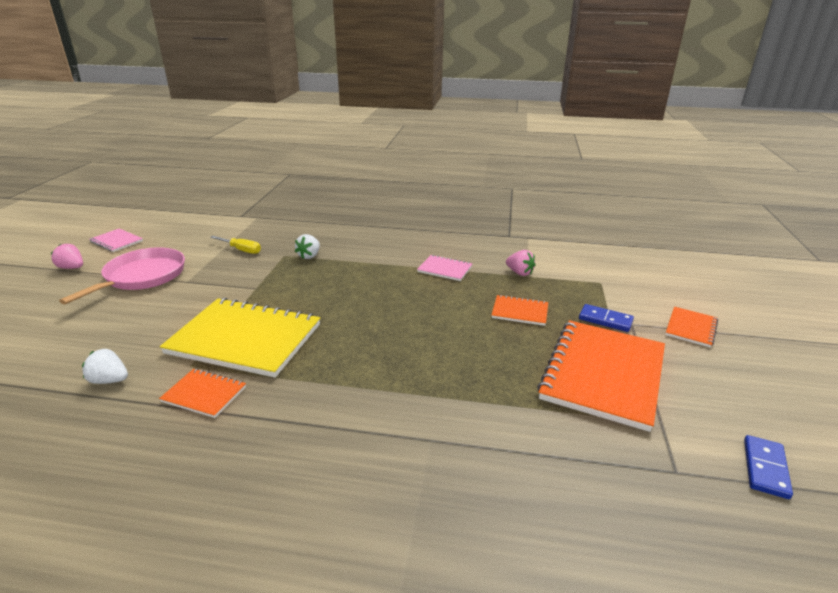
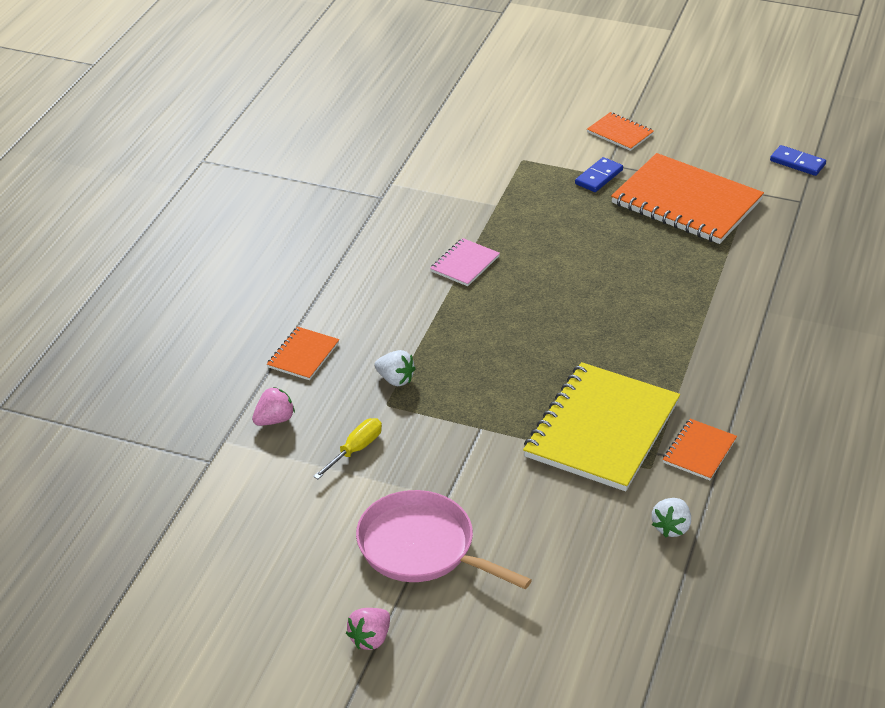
camera: 80 degrees left, 10 degrees up
(116, 241) = (276, 606): pink notebook -> none
(519, 273) = (487, 209): pink strawberry -> pink strawberry (274, 420)
(520, 311) = (574, 226): orange notebook -> orange notebook (303, 355)

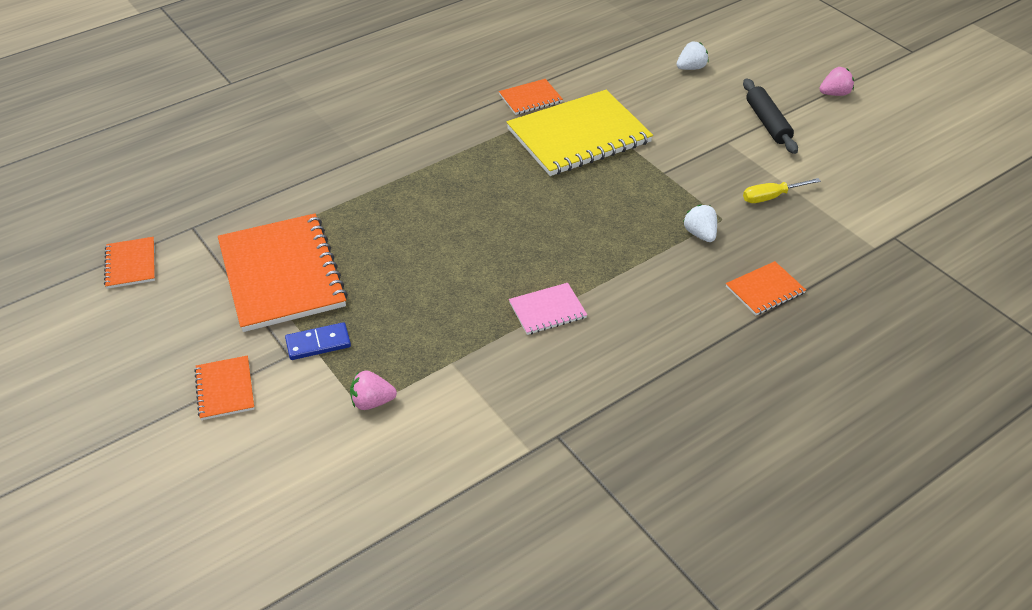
camera: 145 degrees left, 5 degrees up
(274, 420) = (823, 246): pink strawberry -> pink strawberry (372, 402)
(421, 547) = (767, 123): pink pan -> black rolling pin
(671, 527) = (598, 71): white strawberry -> white strawberry (691, 68)
(797, 163) = (131, 264): blue domino -> orange notebook

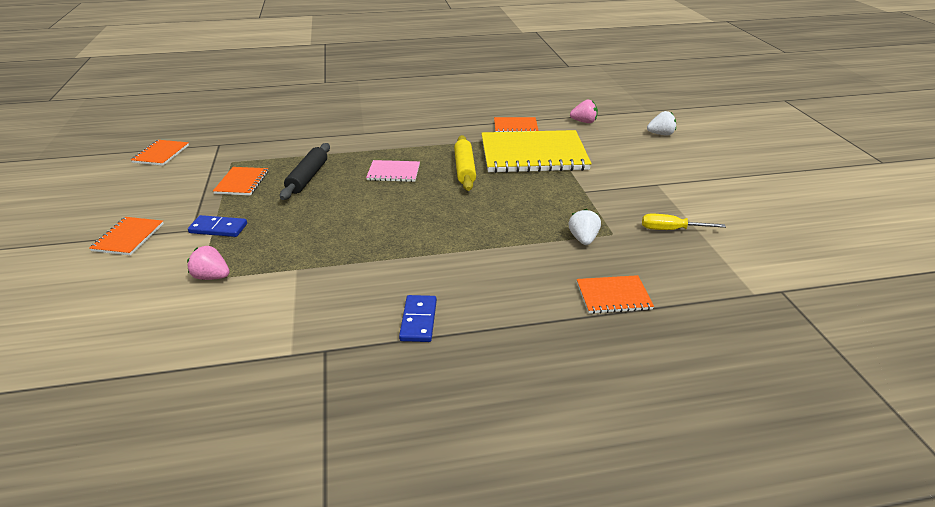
camera: 25 degrees right, 10 degrees down
(282, 274) = (242, 182): orange notebook -> orange notebook, size x0.46
(520, 178) = (464, 169): none -> yellow rolling pin
(547, 310) = (405, 256): pink notebook -> pink notebook (393, 172)
(616, 375) = (418, 320): none -> blue domino
(767, 123) = (704, 180): black rolling pin -> black rolling pin (307, 177)
(834, 94) = (784, 174): pink strawberry -> pink strawberry (584, 122)

